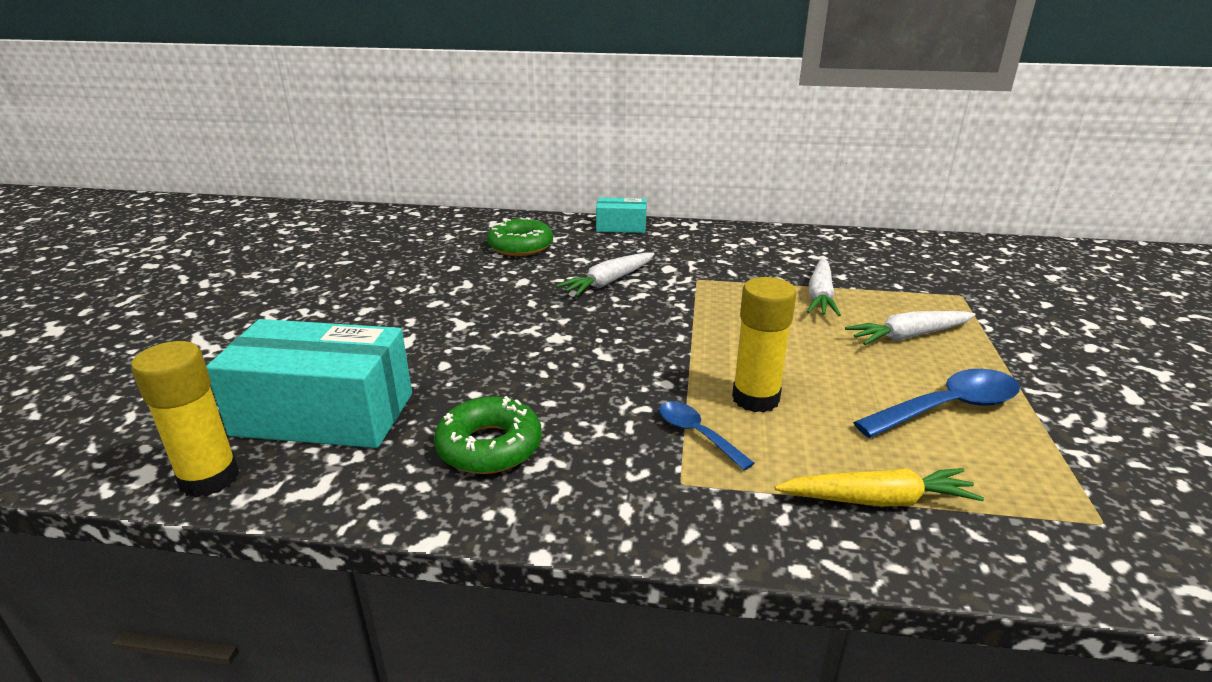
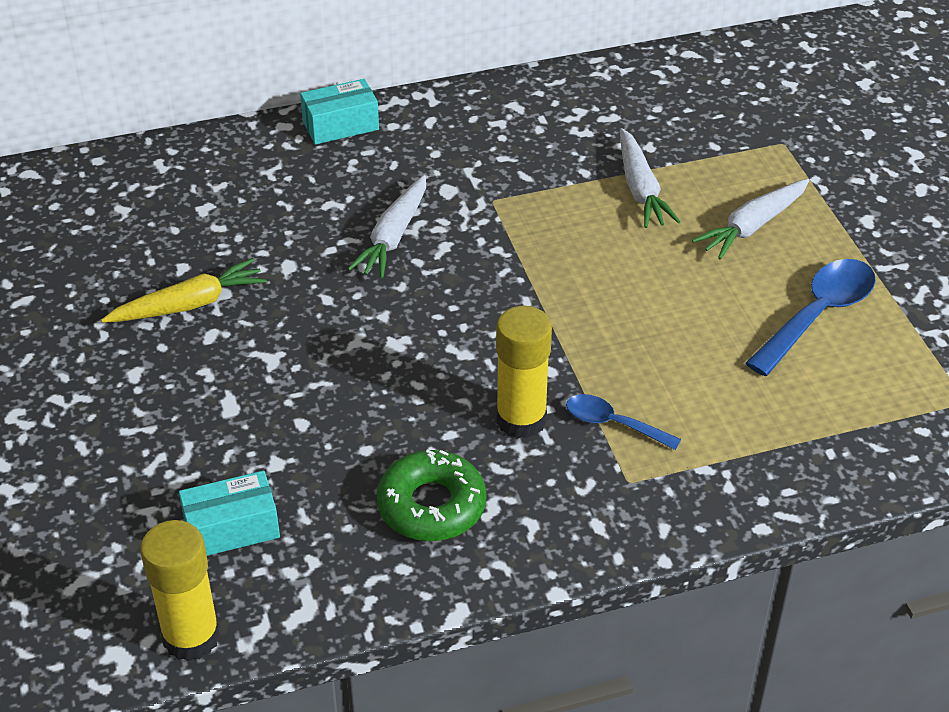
camera: 25 degrees left, 15 degrees up
(324, 414) = (232, 528): turquoise box -> turquoise box, size x0.51
(520, 246) = (236, 202): green donut -> none
(755, 398) = (644, 362): yellow glue stick -> yellow glue stick (521, 420)
(877, 500) = (794, 441): yellow carrot -> yellow carrot (189, 304)

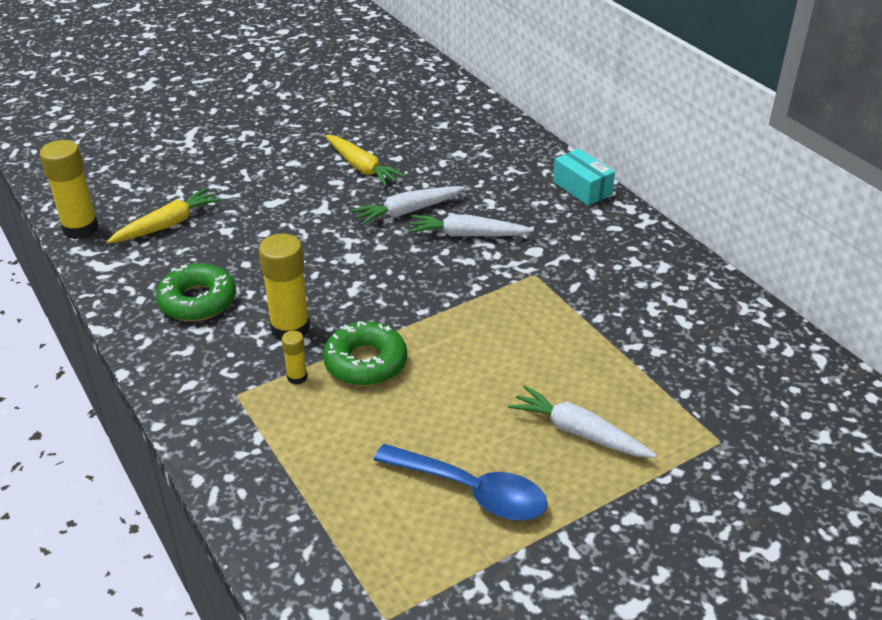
camera: 75 degrees right, 5 degrees down
(232, 528) = (167, 225): turquoise box -> yellow carrot
(604, 362) = (365, 362): none -> green donut
(613, 424) = (297, 377): blue spoon -> yellow glue stick
(640, 189) = (593, 353): white carrot -> white carrot (407, 211)

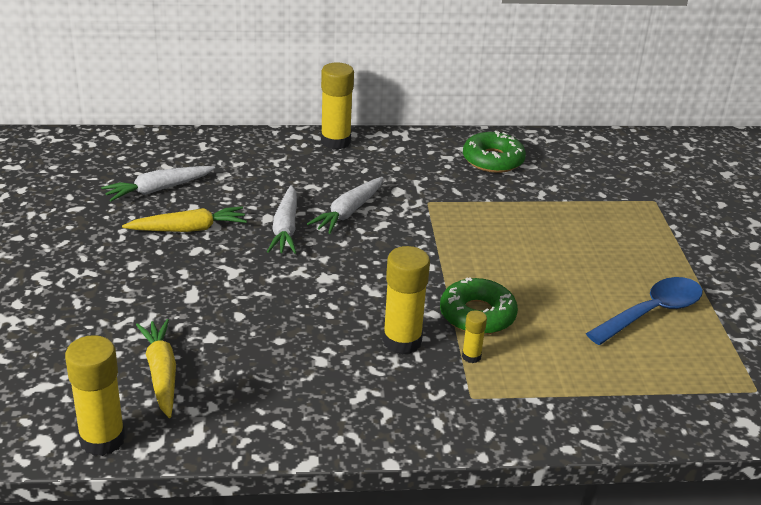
camera: 65 degrees left, 5 degrees down
(197, 301) = (315, 386): green donut -> green donut (493, 160)
(579, 432) = (617, 248): white carrot -> white carrot (158, 189)
(582, 188) = (335, 142): turquoise box -> yellow glue stick

